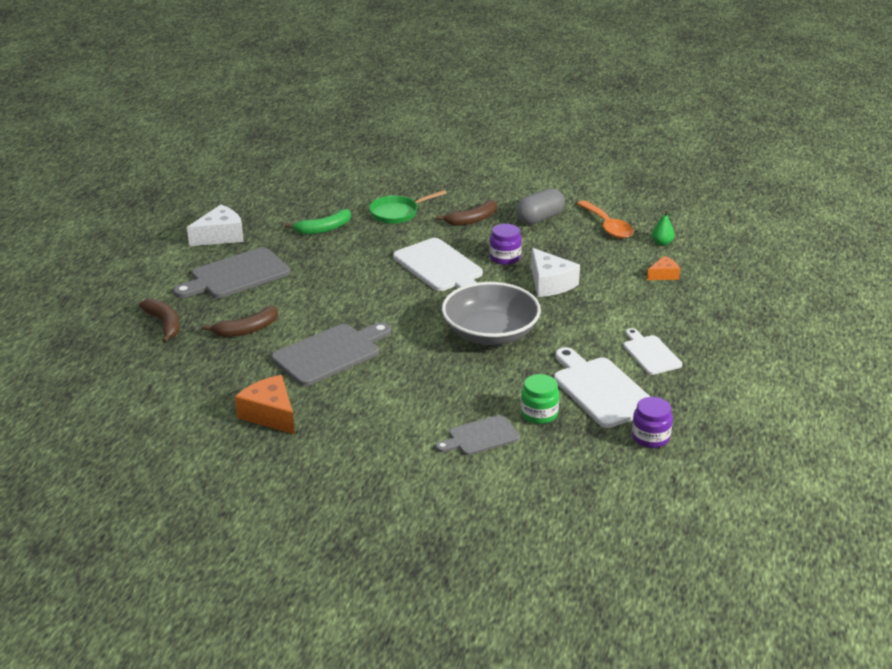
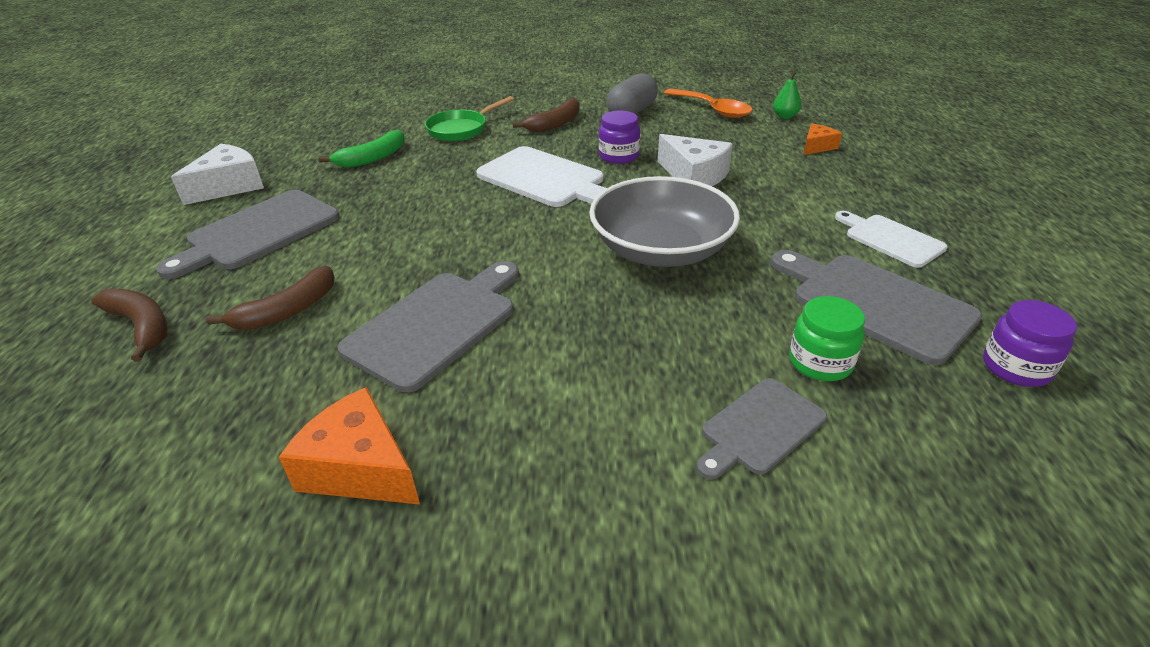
camera: 15 degrees left, 5 degrees up
(601, 390) = (874, 303): white cutting board -> grey cutting board

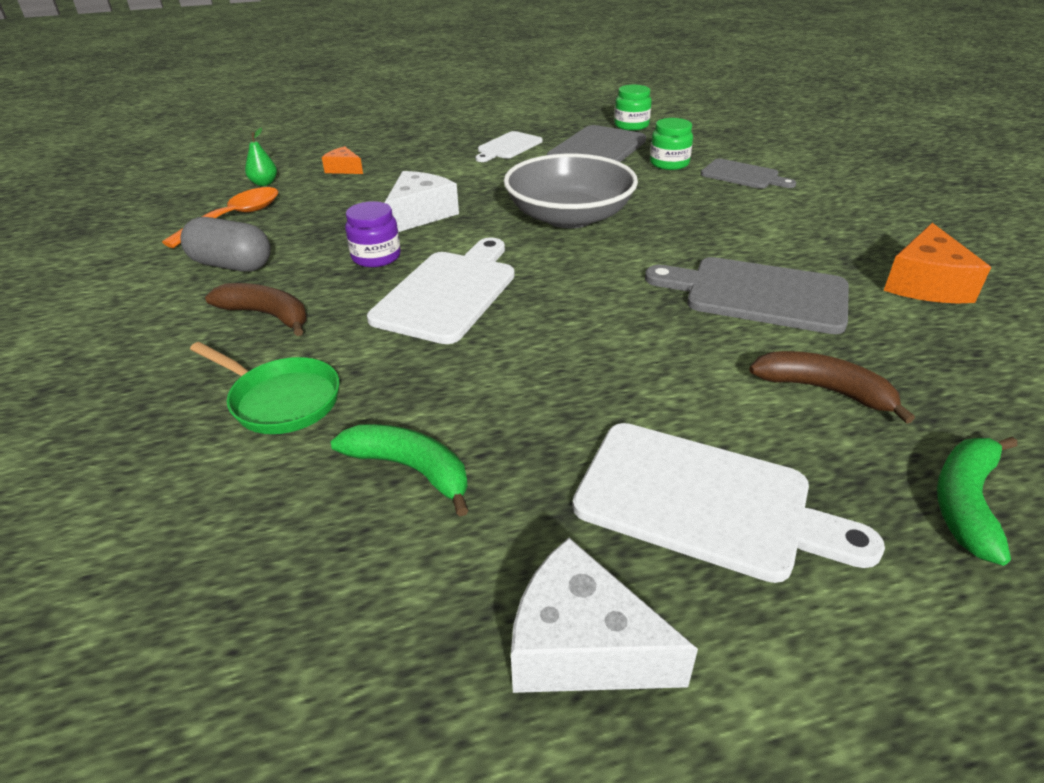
camera: 105 degrees left, 0 degrees up
(142, 326) = (965, 502): brown banana -> green banana
(258, 232) = (704, 501): grey cutting board -> white cutting board
(1016, 367) = (631, 125): purple jar -> green jar

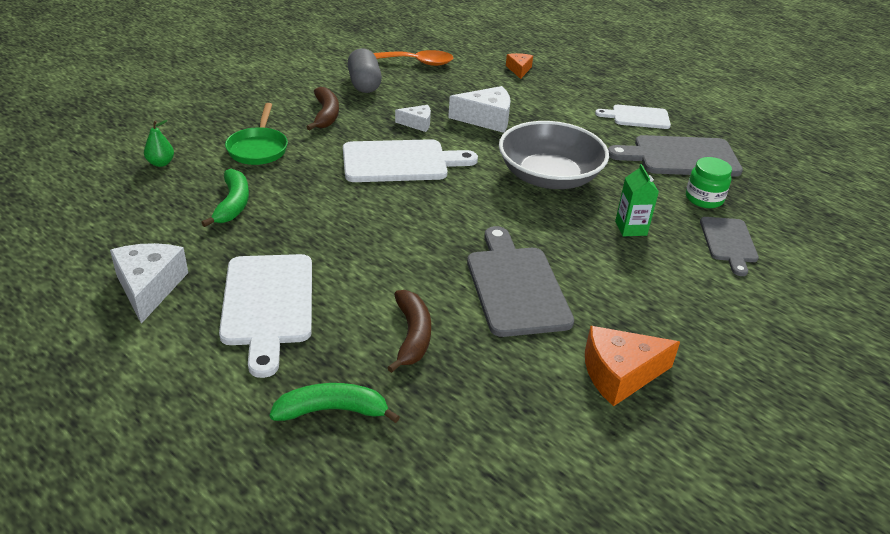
camera: 55 degrees right, 0 degrees up
(264, 183) = (467, 53): green pear -> green pear (161, 163)
(376, 257) = (417, 123): purple jar -> white cheese
(631, 125) = (763, 160): green jar -> none
(692, 207) = (631, 228): none -> green carton

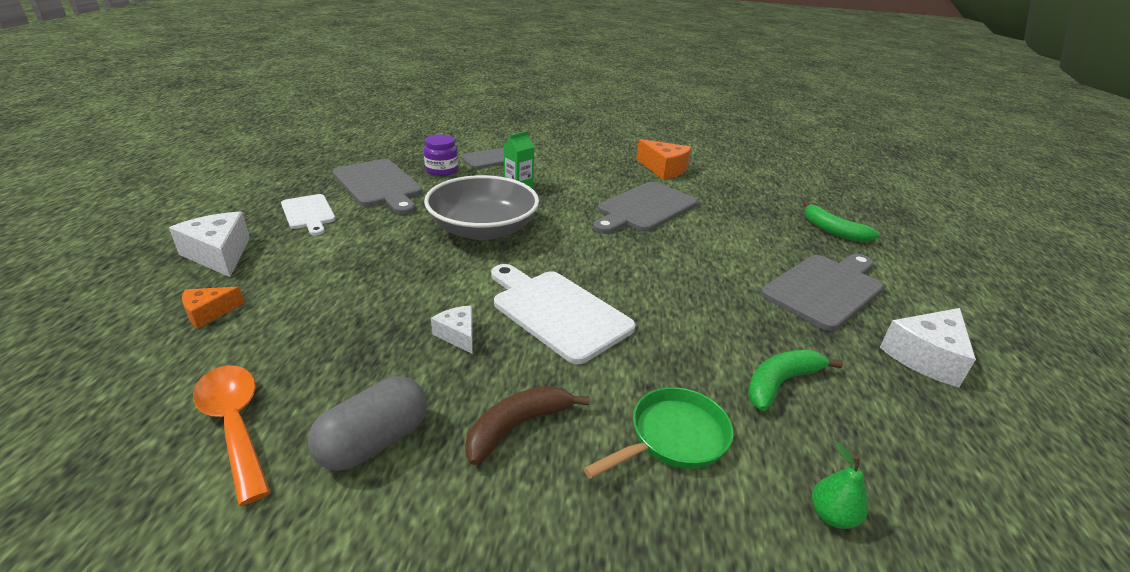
camera: 125 degrees left, 5 degrees down
(268, 304) = (825, 289): white cutting board -> grey cutting board
(412, 336) = (744, 227): brown banana -> none
(486, 119) = (396, 292): white cheese -> white cheese (219, 254)
(704, 199) = (441, 170): green jar -> purple jar

